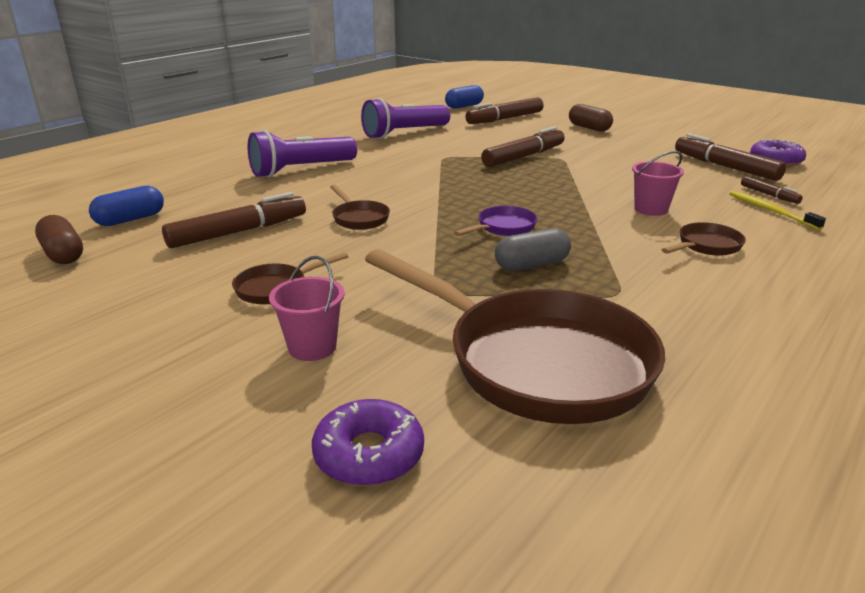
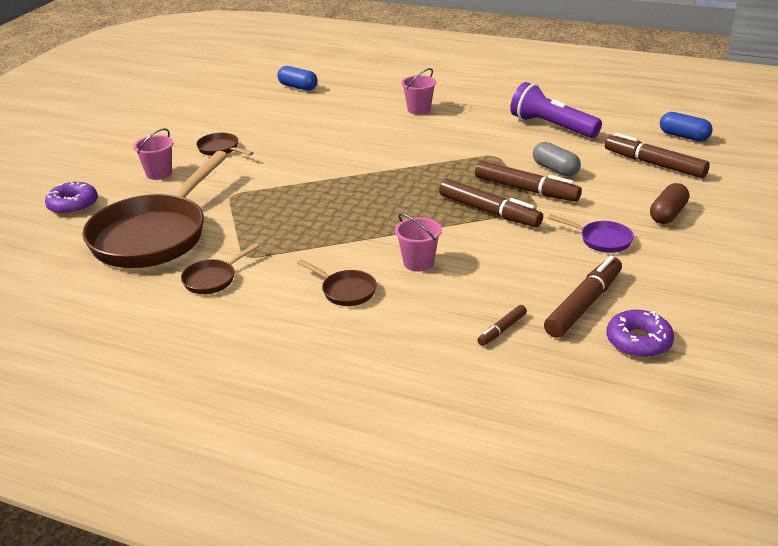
camera: 75 degrees right, 5 degrees up
(63, 254) = (244, 87): brown capsule -> none
(238, 232) = (293, 120): brown marker -> brown marker (489, 211)
(301, 170) = (419, 110): purple flashlight -> pink bucket
(359, 218) = (334, 149): brown pan -> brown pan (213, 279)
(503, 227) = (342, 202): purple pan -> purple pan (601, 240)
(531, 265) = (280, 220): grey capsule -> grey capsule (555, 169)
(770, 211) = (452, 328): yellow toothbrush -> none

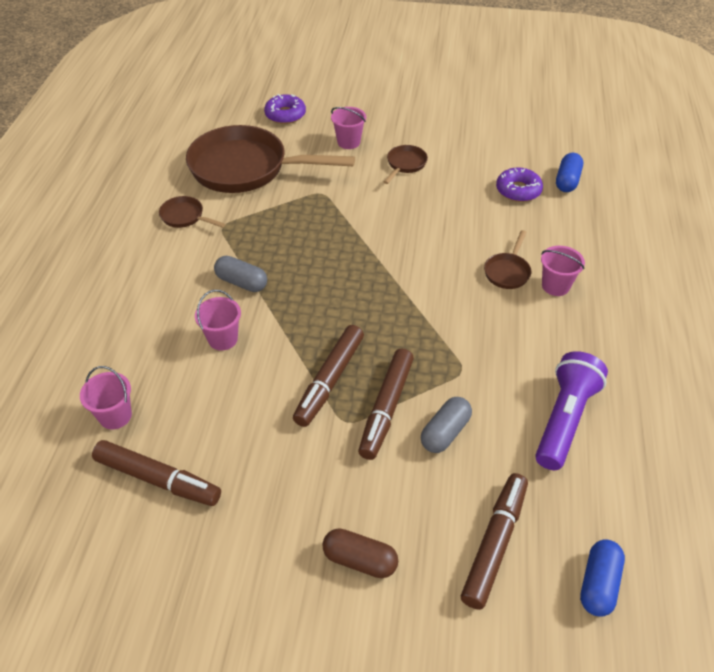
camera: 75 degrees right, 15 degrees up
(342, 248) = (242, 282): none -> grey capsule
(345, 291) = (173, 298): brown pan -> brown pan (508, 272)
(502, 330) = (115, 416): brown marker -> pink bucket
(601, 240) = (286, 489): purple pan -> none
(638, 341) = (95, 531): purple donut -> purple donut (518, 190)

